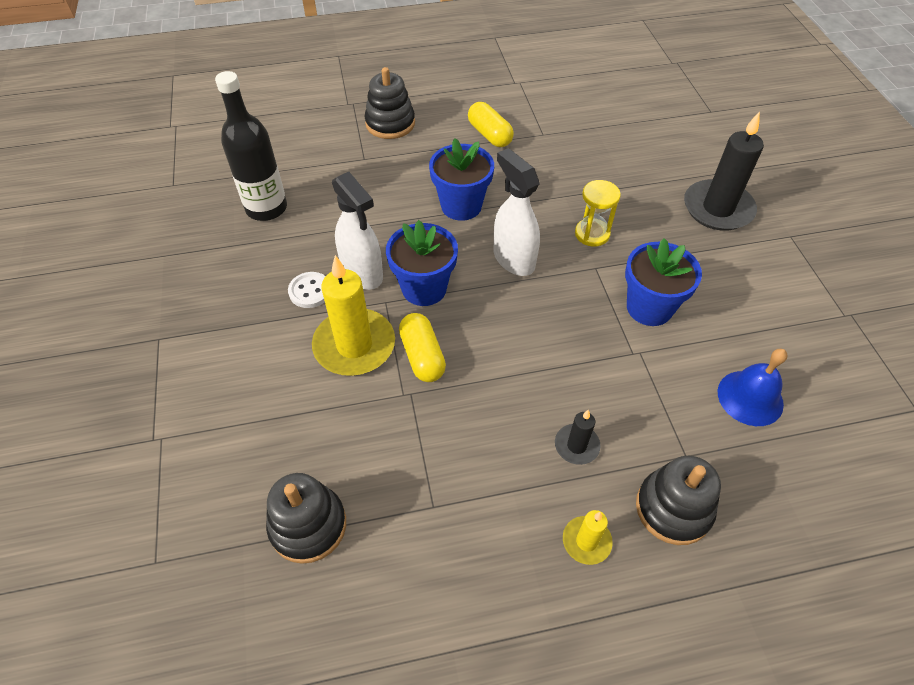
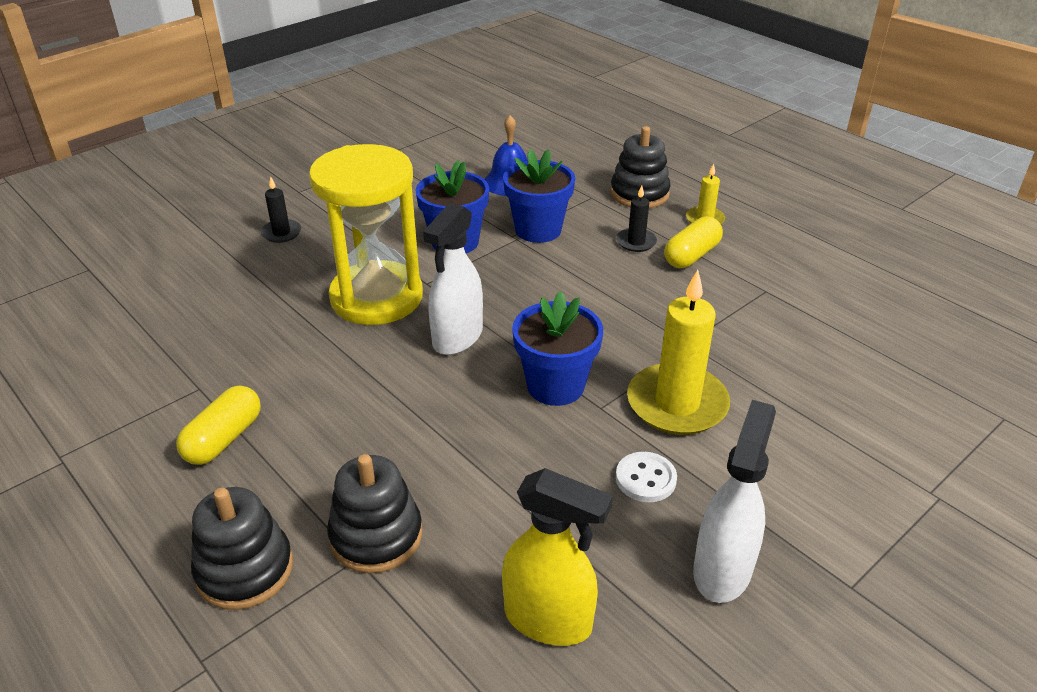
camera: 120 degrees left, 15 degrees down
(266, 208) = (548, 620): black bottle -> yellow spray bottle
(308, 525) = (862, 346): black stacking toy -> black stacking toy (376, 536)
(362, 273) = (578, 446): white spray bottle -> white spray bottle (722, 569)
(422, 356) = (640, 351): yellow capsule -> yellow capsule (691, 255)
(461, 206) = (397, 409): blue flower pot -> blue flower pot (538, 230)
(592, 234) = (376, 297): yellow hourglass -> yellow hourglass, size x2.17
(718, 208) = (281, 233): black candle -> black candle, size x0.50

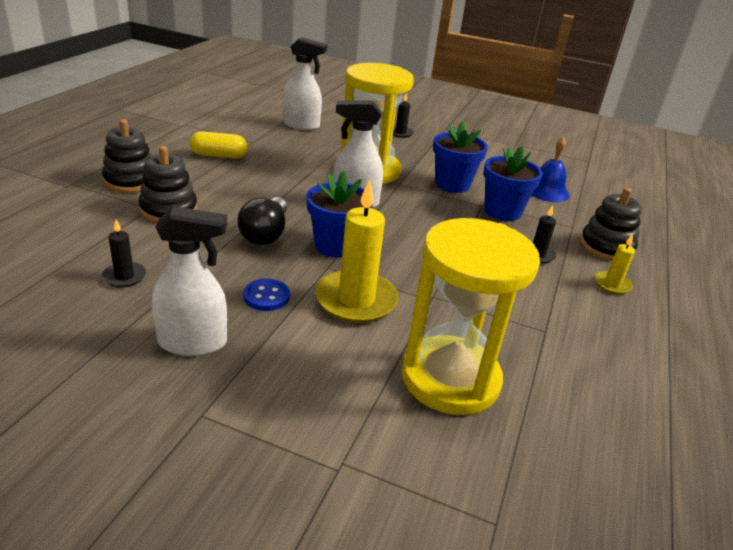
camera: 60 degrees right, 5 degrees down
(180, 319) = (301, 125): none -> white spray bottle
(497, 443) = (265, 234): none -> black light bulb
(548, 620) = (124, 276): yellow spray bottle -> black candle
(645, 479) = (266, 296): white button -> blue button
(691, 255) = (550, 284): yellow capsule -> none
(825, 379) = (450, 378): none -> yellow hourglass

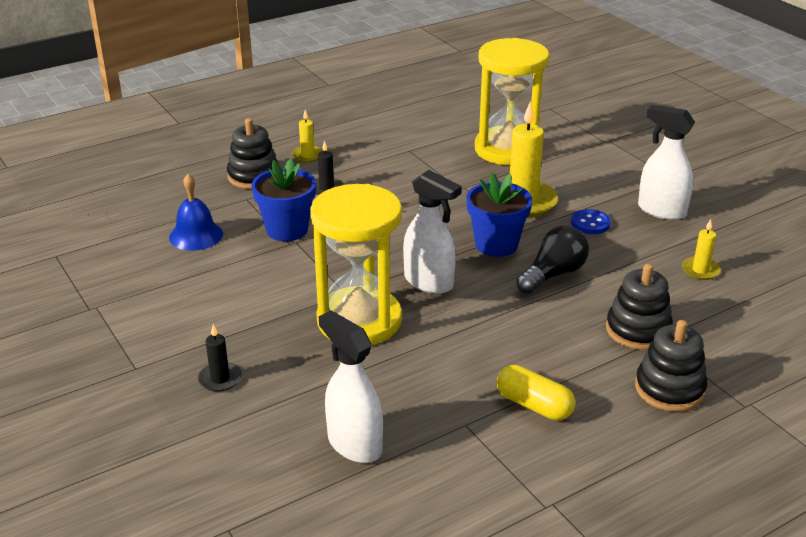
camera: 140 degrees left, 0 degrees up
(124, 276) = (700, 270): black candle -> yellow candle
(452, 184) = (287, 273): blue flower pot -> none

